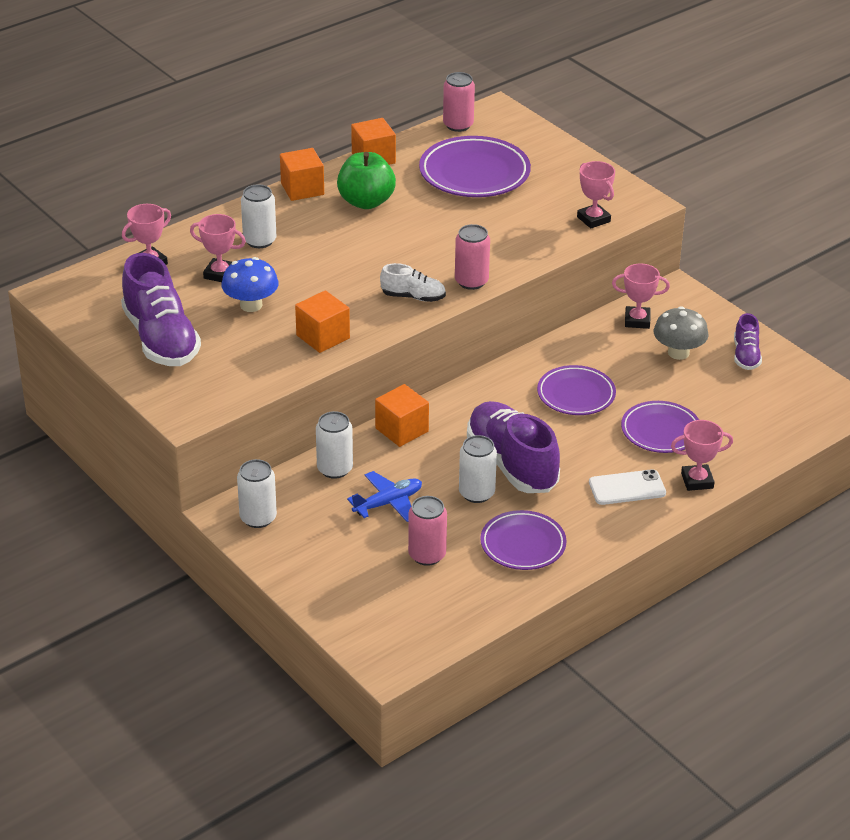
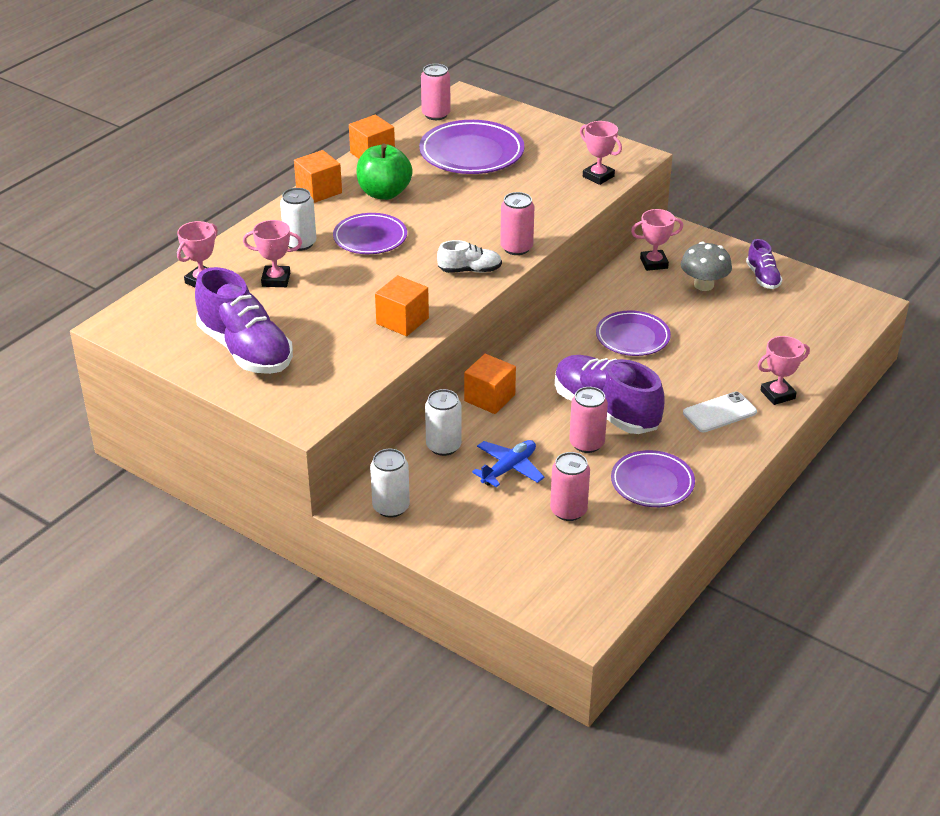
camera: 15 degrees left, 0 degrees up
(251, 305) = (319, 303): blue mushroom -> none
(476, 493) = (586, 443): white can -> pink can
(660, 431) = (723, 356): purple plate -> purple plate (370, 238)

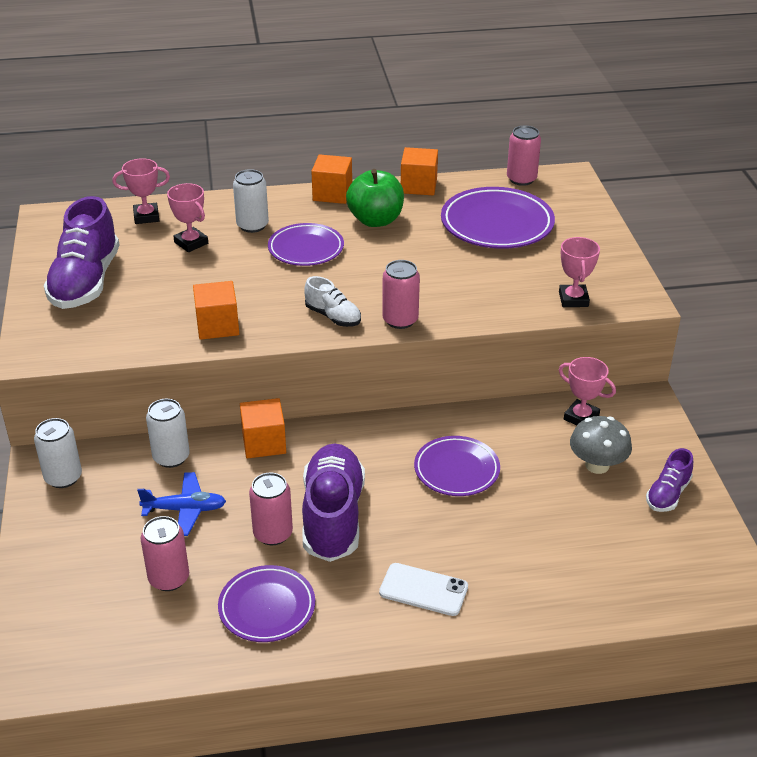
camera: 45 degrees right, 0 degrees up
(777, 394) = (503, 613): pink trophy -> none

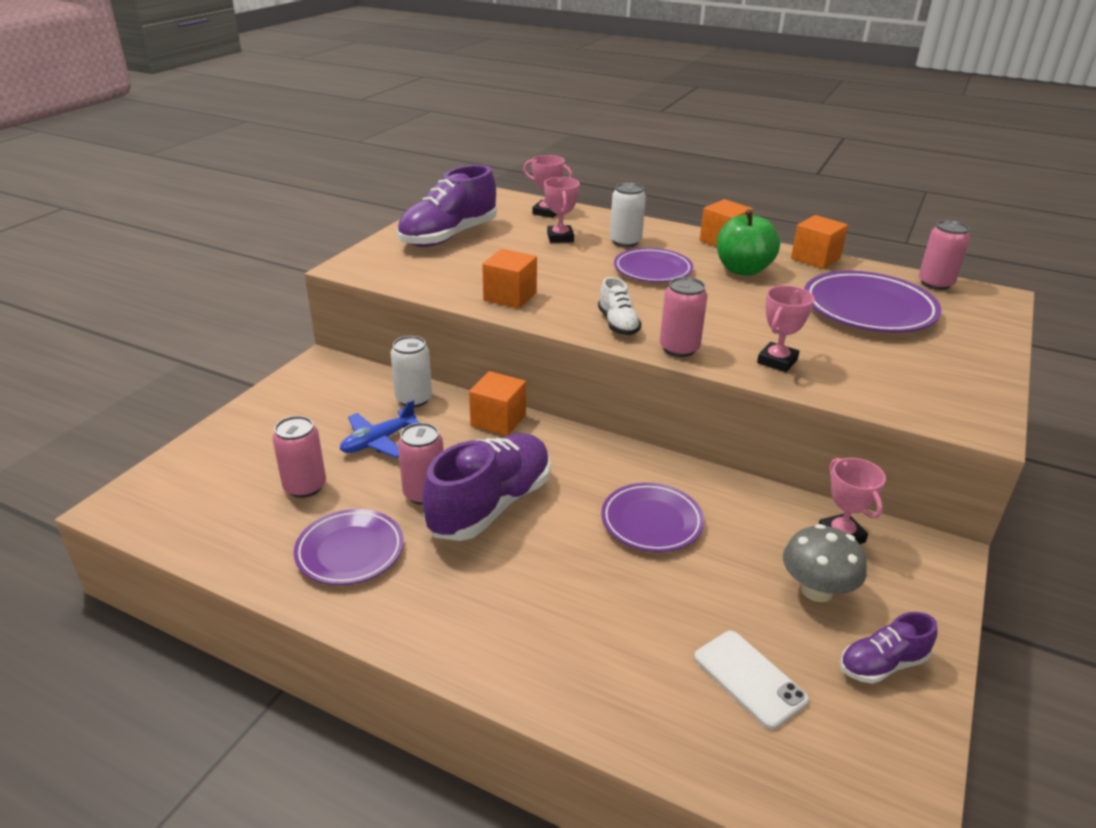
camera: 35 degrees right, 5 degrees down
(63, 477) = (322, 379): white can -> none
(185, 510) = (378, 441): blue plane -> blue plane turned 105 degrees clockwise
(423, 590) = (503, 614): white phone -> white phone (749, 678)
(573, 299) = (893, 397): pink trophy -> pink trophy (777, 361)

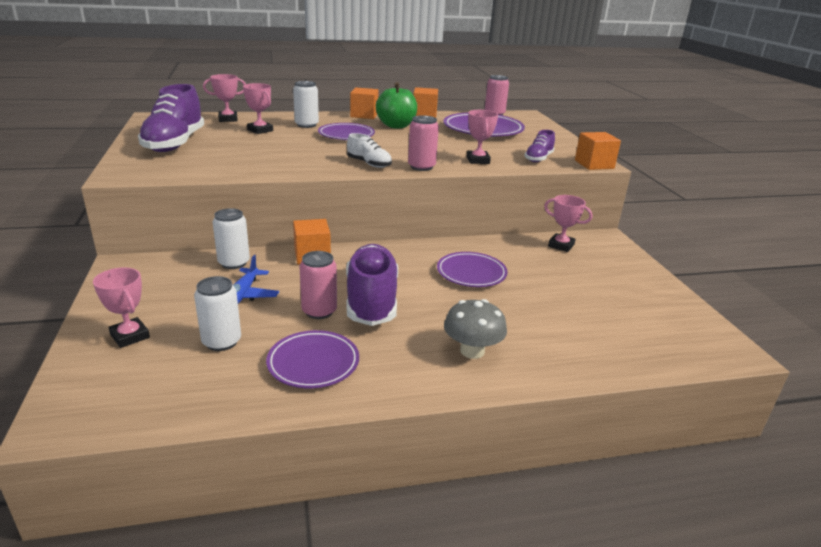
camera: 40 degrees left, 5 degrees down
(247, 445) = (130, 336): none -> pink trophy
(305, 486) = (222, 342): pink can -> white can
(510, 296) = (277, 166): orange cube -> orange cube (594, 164)
(749, 678) = (607, 320): white phone -> none
(816, 590) = (582, 272): grey mushroom -> grey mushroom (472, 351)
(882, 664) = (644, 289): purple shoe -> purple shoe (538, 158)

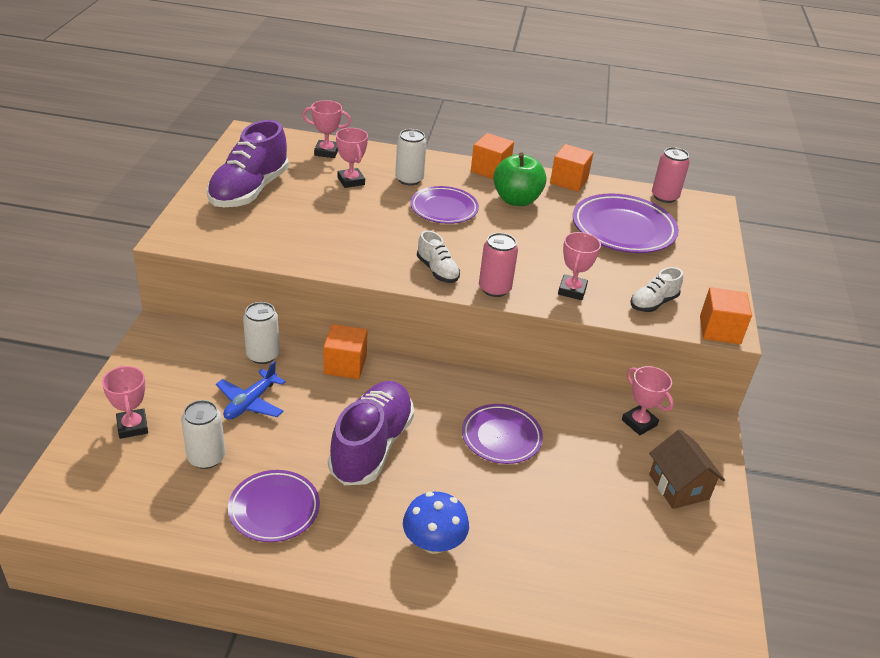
camera: 20 degrees right, 10 degrees up
(319, 311) = (312, 445): pink can -> none
(472, 351) = (433, 543): grey mushroom -> blue mushroom
(538, 158) = (653, 303): purple shoe -> white shoe
(619, 274) = (679, 487): none -> brown house

